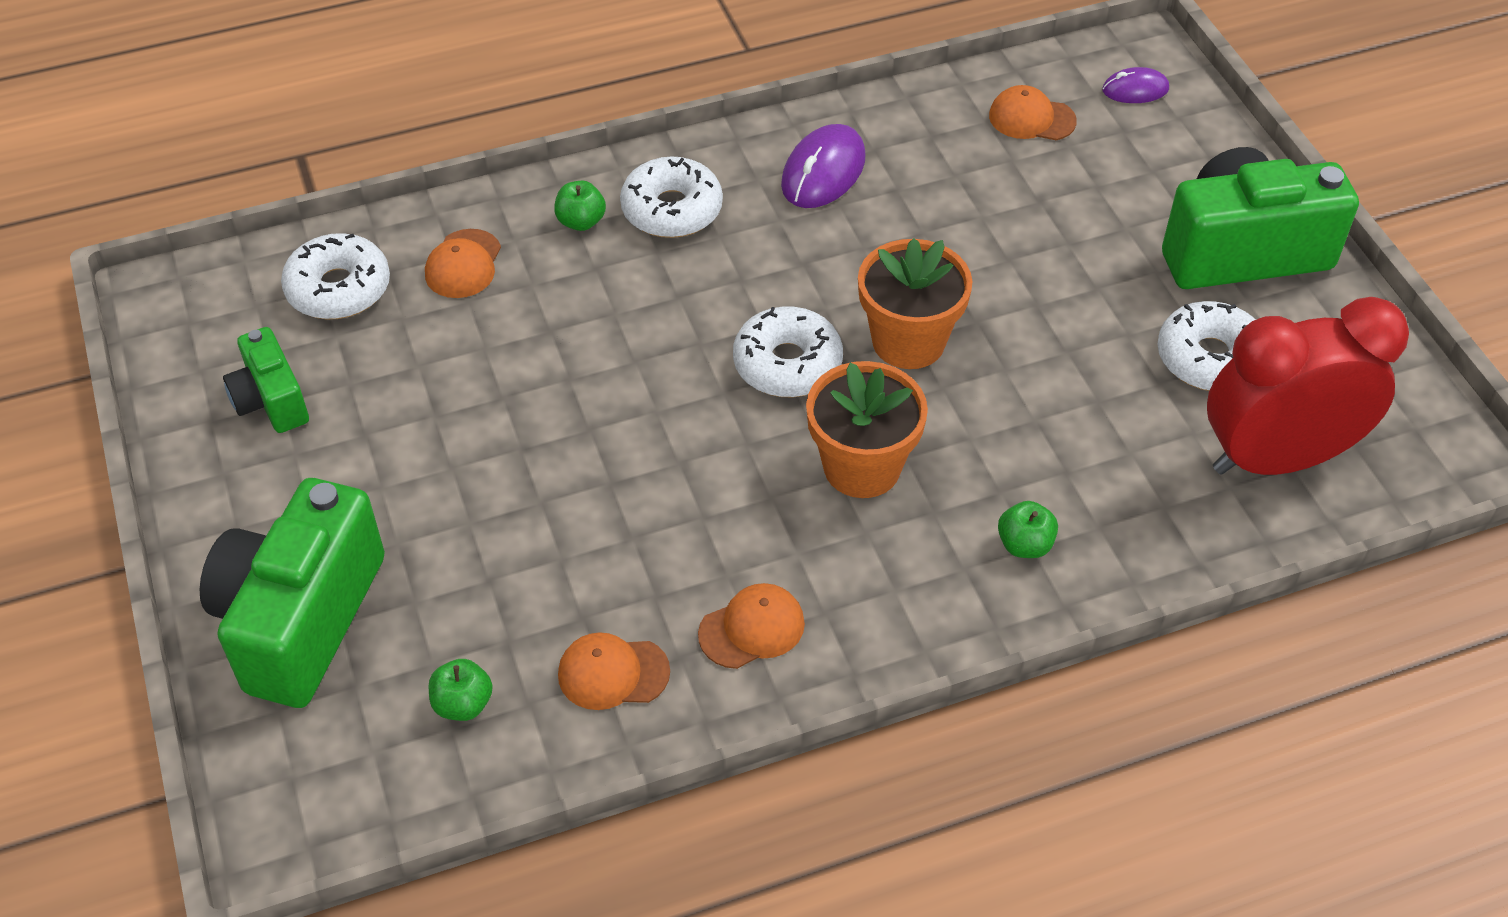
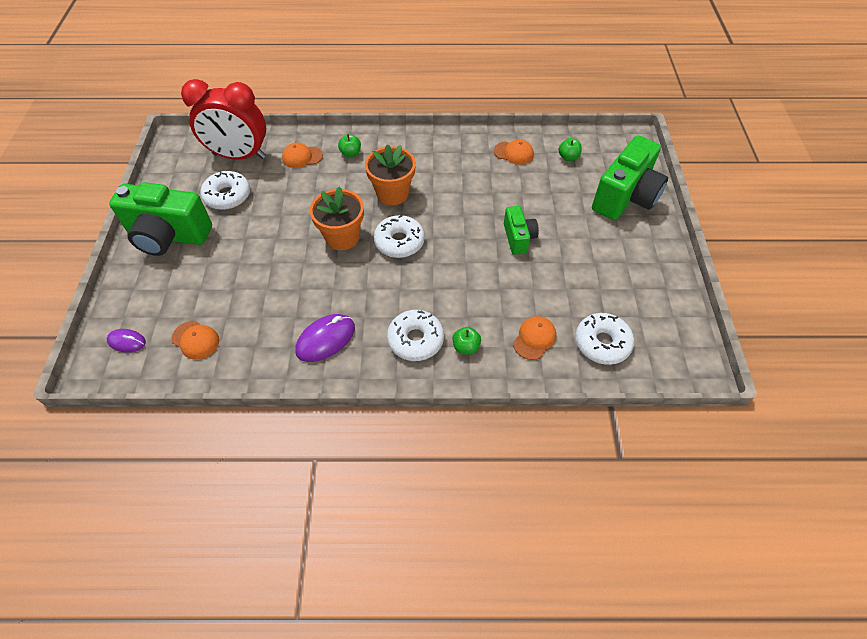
camera: 160 degrees left, 5 degrees up
(271, 401) = (638, 290): green camera -> green camera (518, 238)
(752, 628) = (460, 153): orange cap -> orange cap (302, 157)

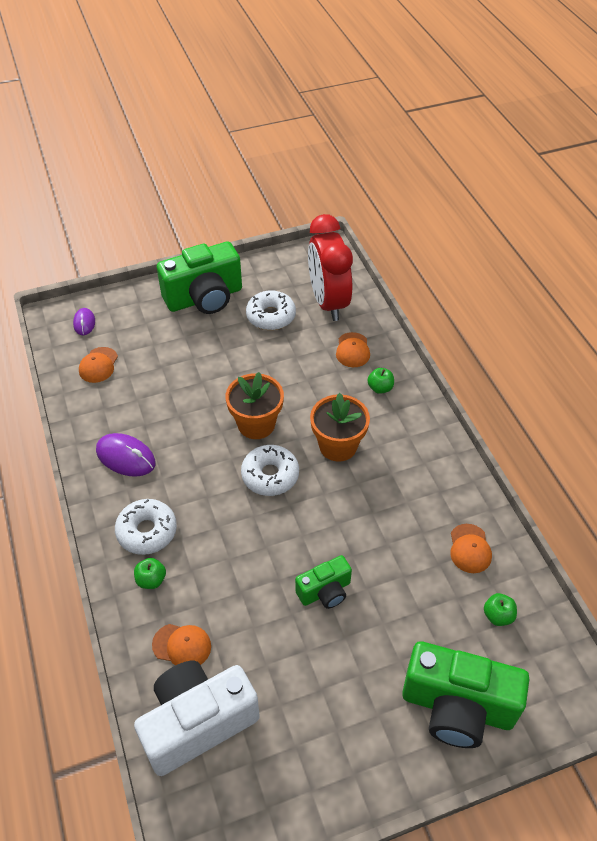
camera: 70 degrees right, 5 degrees down
(169, 236) = (204, 298): green camera -> green camera turned 105 degrees counterclockwise
(302, 157) = (352, 350): orange cap -> orange cap turned 150 degrees counterclockwise
(602, 343) = (197, 723): white donut -> white camera

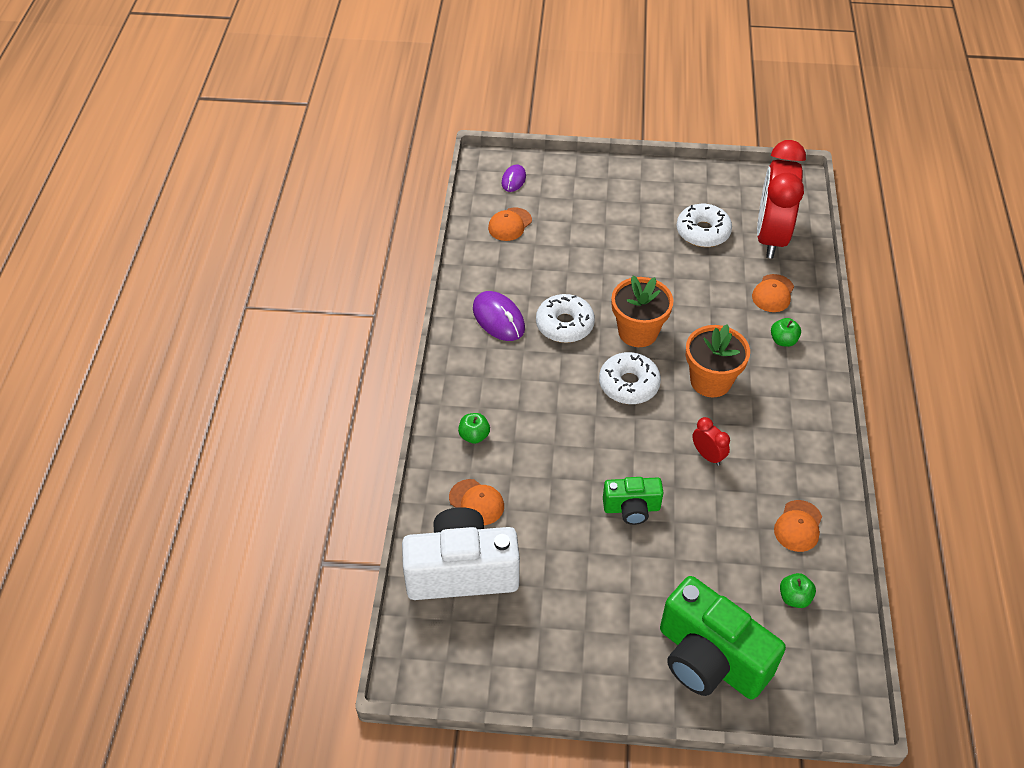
camera: 25 degrees right, 0 degrees up
(147, 531) = (489, 392): white donut -> white donut (564, 325)
(204, 298) = (643, 192): green camera -> none
(367, 515) = (707, 455): none -> red clock

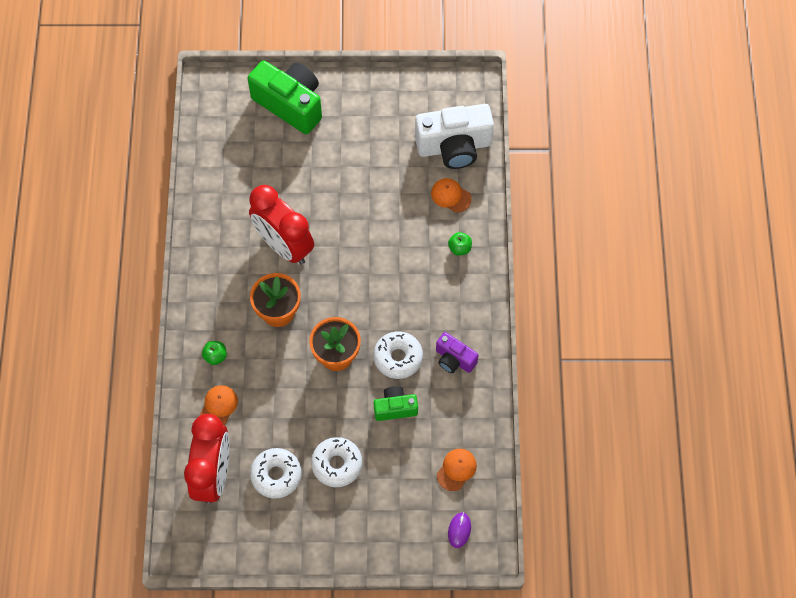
camera: 175 degrees right, 15 degrees up
(498, 319) = (454, 359): purple mouse -> purple camera
(629, 384) = (343, 303): white donut -> white donut (337, 464)
(631, 508) = (340, 200): green camera -> green camera (395, 408)
(707, 455) = (284, 245): red clock -> red clock, size x2.43
(794, 597) = (232, 146): green apple -> none
(798, 526) = (223, 196): orange cap -> none

